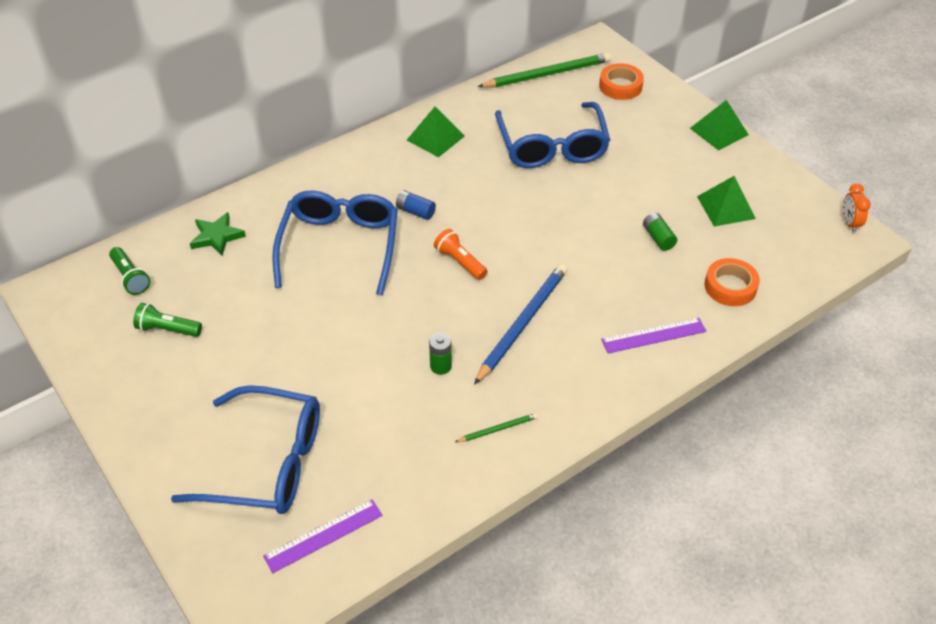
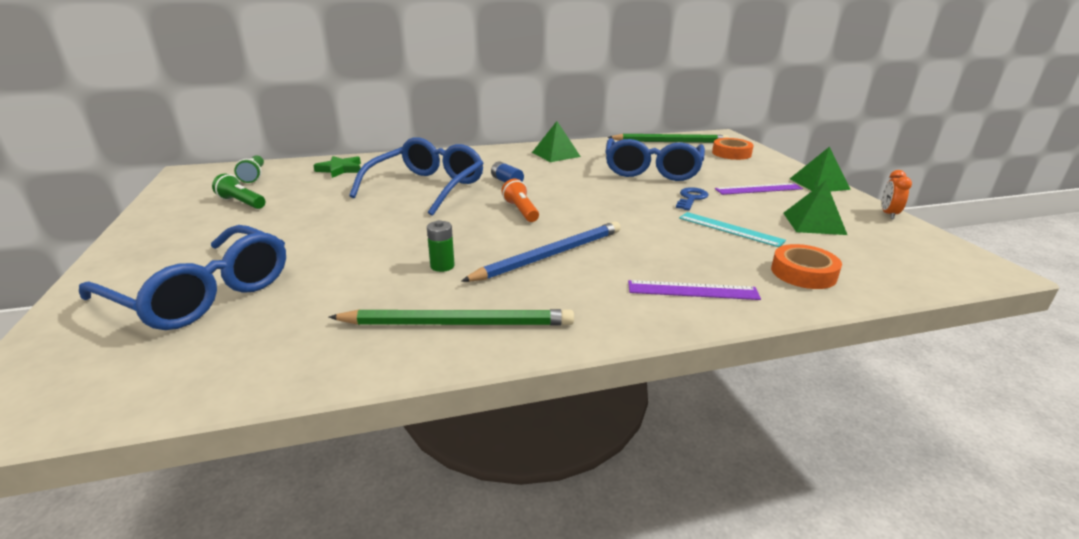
camera: 20 degrees right, 20 degrees down
(323, 535) = (175, 364): purple ruler -> purple ruler (758, 189)
(498, 429) = (458, 323): green pencil -> green pencil, size x2.19
(609, 193) = (691, 198): none -> blue key
(658, 238) = (730, 229): green battery -> turquoise ruler
(849, 223) = (968, 255): orange clock -> orange clock (888, 214)

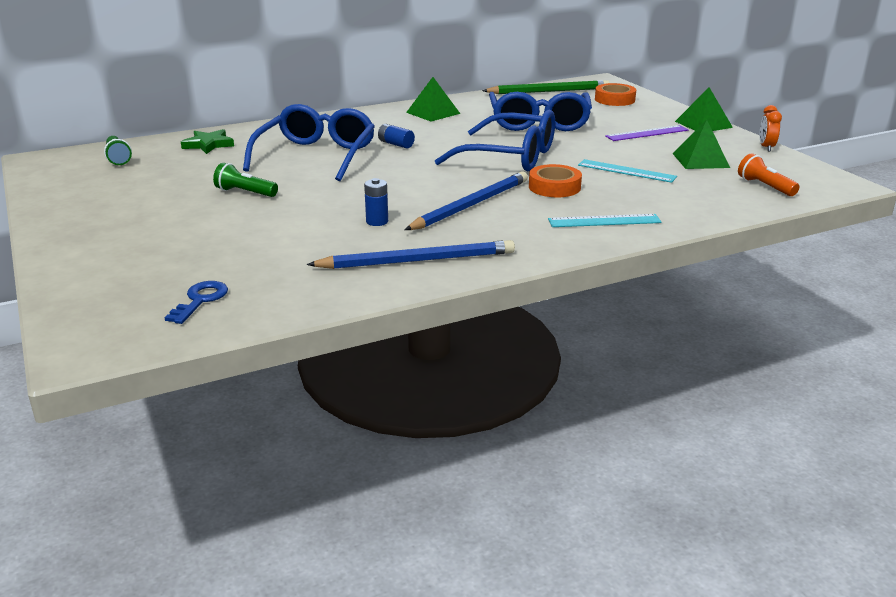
camera: 10 degrees left, 0 degrees up
(203, 294) = (172, 261): blue glasses -> blue glasses (510, 157)
(241, 203) = (131, 184): green flashlight -> green flashlight (245, 192)
(442, 266) = (377, 221): green battery -> blue battery
(458, 323) = (417, 260): green pencil -> blue pencil
(521, 211) = (425, 170): orange flashlight -> orange flashlight (765, 186)
(691, 198) = (585, 147): blue key -> blue key (200, 300)
(692, 290) = (604, 221): purple ruler -> turquoise ruler
(803, 273) = (694, 200): orange tape -> orange tape (554, 187)

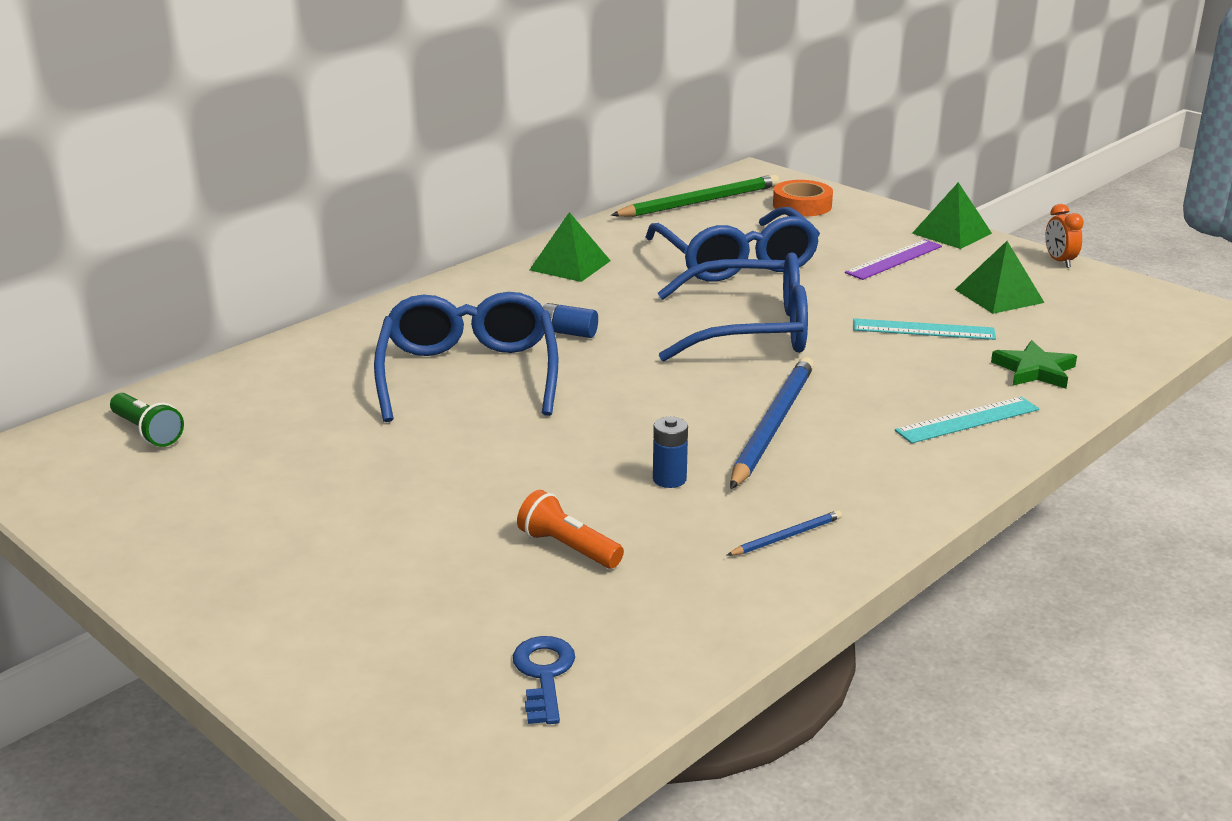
camera: 20 degrees left, 0 degrees up
(208, 144) = (275, 380): green star -> green star (1034, 370)
(245, 192) = (423, 462): green flashlight -> none
(417, 260) = (786, 536): blue pencil -> blue pencil, size x0.46
(554, 187) = (855, 373): orange tape -> none
(765, 186) = (1110, 327): orange flashlight -> orange flashlight (568, 548)

